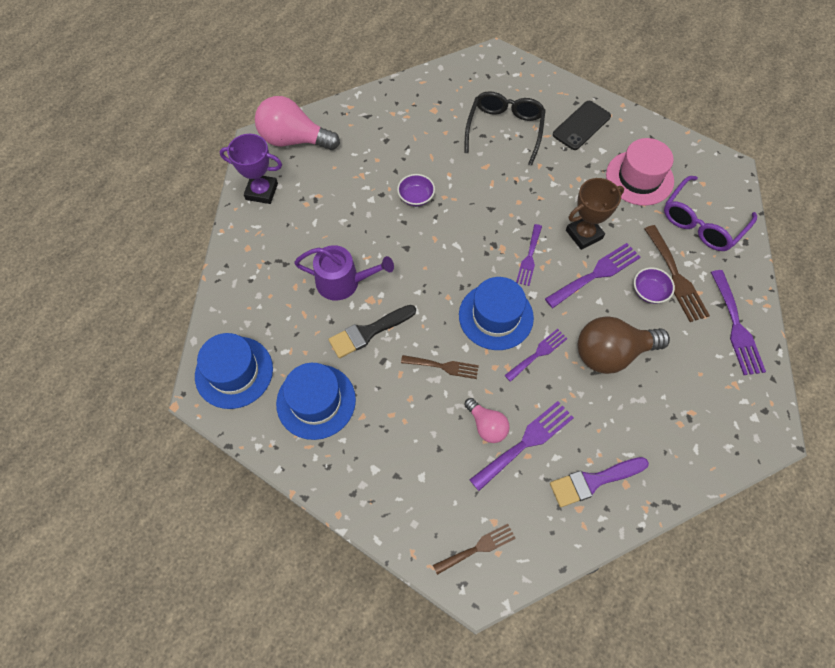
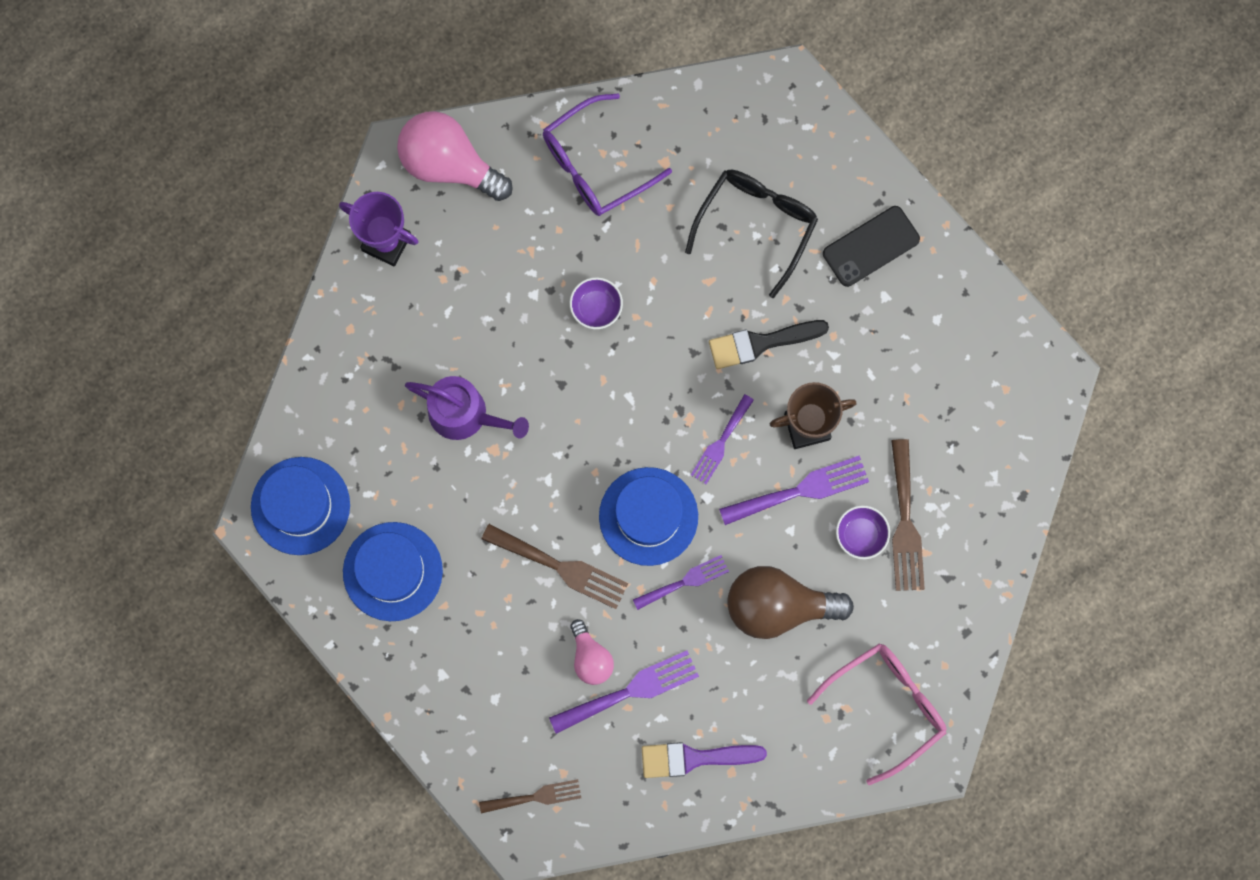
camera: 15 degrees right, 15 degrees up
(368, 332) = (479, 495): black brush -> black brush (760, 343)
(443, 366) = (561, 567): brown fork -> brown fork, size x1.53
(639, 178) = (919, 357): pink hat -> none
(702, 222) = (976, 451): purple glasses -> purple glasses (595, 165)
(720, 403) = (887, 706): none -> pink glasses
(736, 327) = (953, 613): purple fork -> none

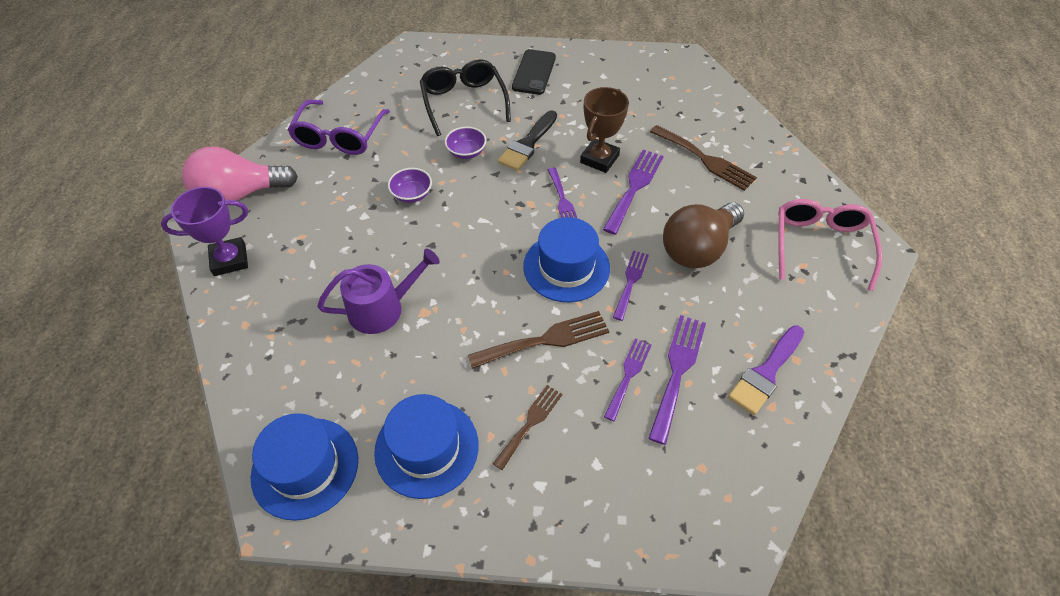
camera: 45 degrees left, 25 degrees down
(535, 797) = (704, 505): brown fork -> brown fork (530, 423)
(590, 657) = (628, 375): pink light bulb -> purple fork
(861, 535) = (692, 181): purple bowl -> purple bowl (466, 152)

